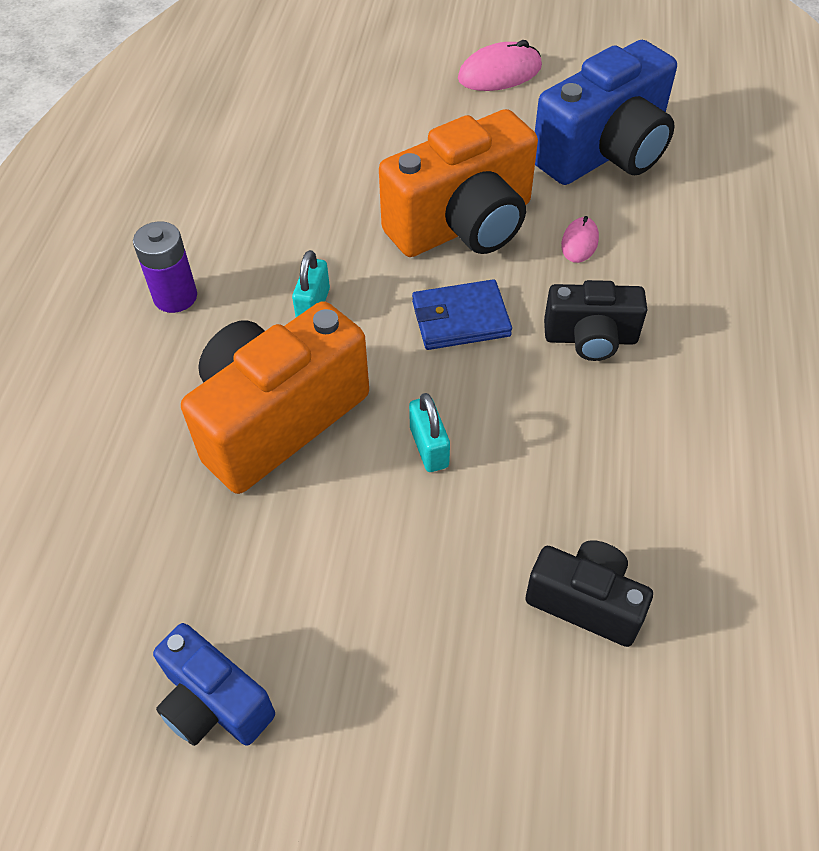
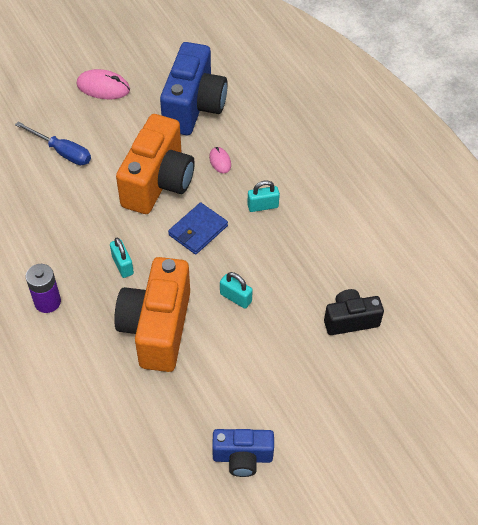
camera: 40 degrees left, 0 degrees up
(372, 125) = (62, 152): none -> blue screwdriver
(499, 73) = (103, 87): pink mouse -> pink mouse turned 75 degrees clockwise
(590, 338) = (262, 206): black camera -> turquoise padlock

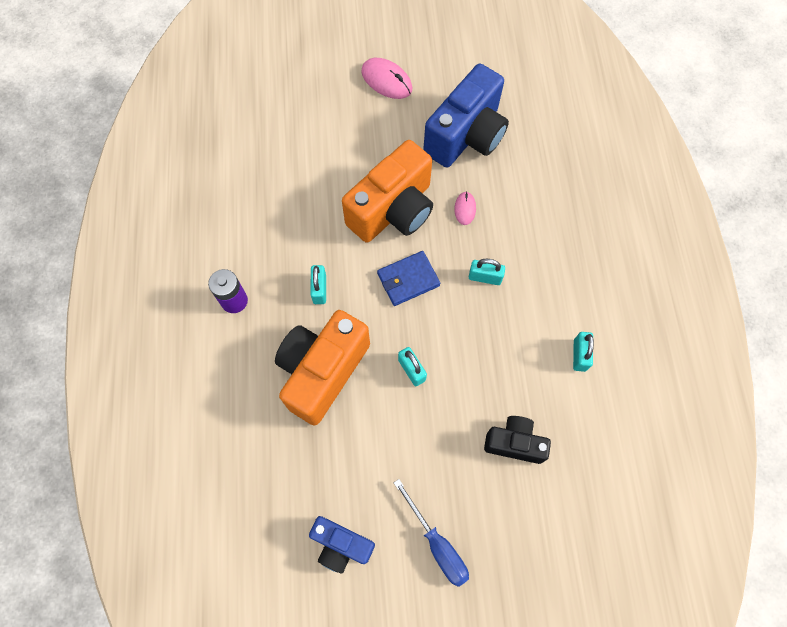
camera: 25 degrees right, 15 degrees up
(62, 152) = (316, 141): blue screwdriver -> blue screwdriver (437, 544)
(369, 236) = (579, 355): none -> turquoise padlock

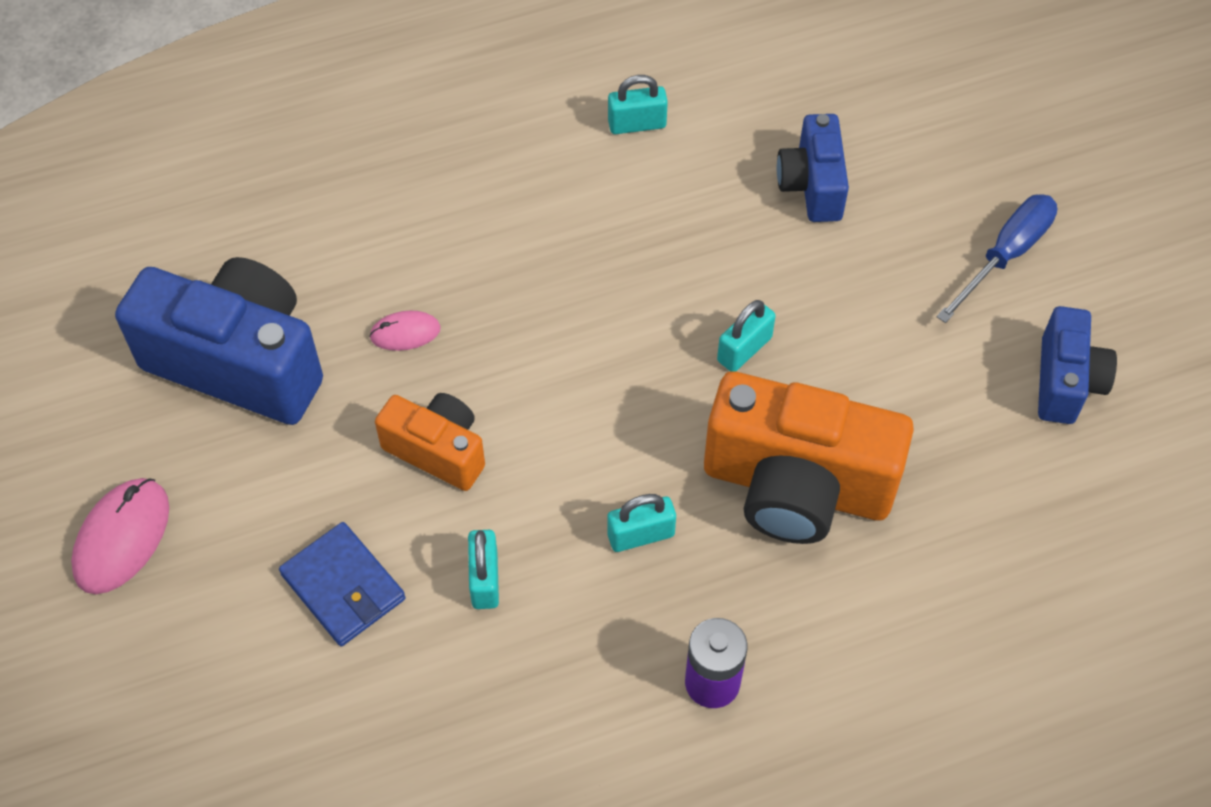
camera: 105 degrees left, 10 degrees down
(393, 210) = (437, 450): orange camera -> orange camera, size x0.56
(408, 279) = (576, 392): blue wallet -> blue wallet (343, 586)
(485, 277) = (537, 276): turquoise padlock -> turquoise padlock (484, 579)
(514, 443) = (812, 185): black camera -> blue camera

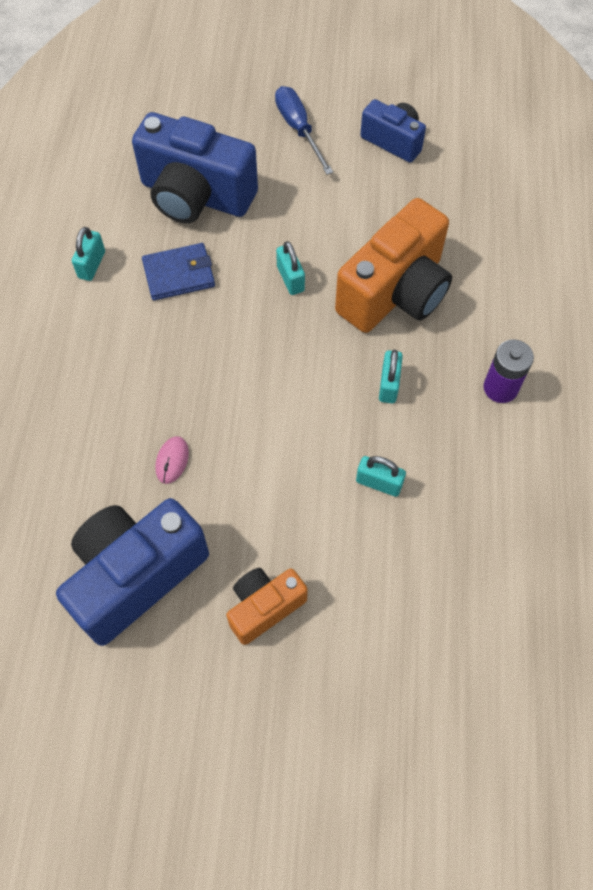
camera: 65 degrees left, 5 degrees up
(122, 538) = (237, 705): pink mouse -> none
(343, 586) = (345, 569): blue wallet -> blue wallet (179, 274)
(437, 450) = (272, 475): orange camera -> orange camera (264, 607)
(812, 185) = (195, 196): blue camera -> blue camera, size x1.80

